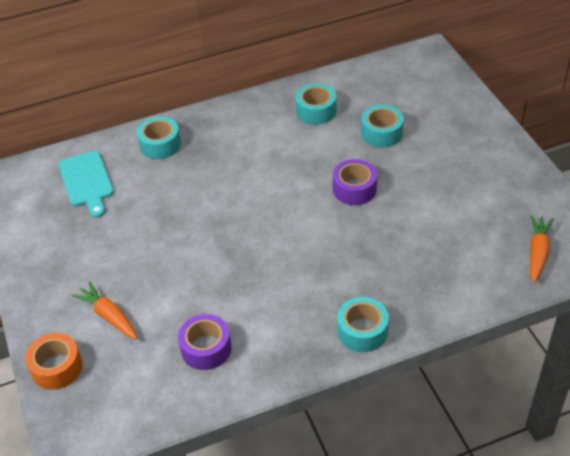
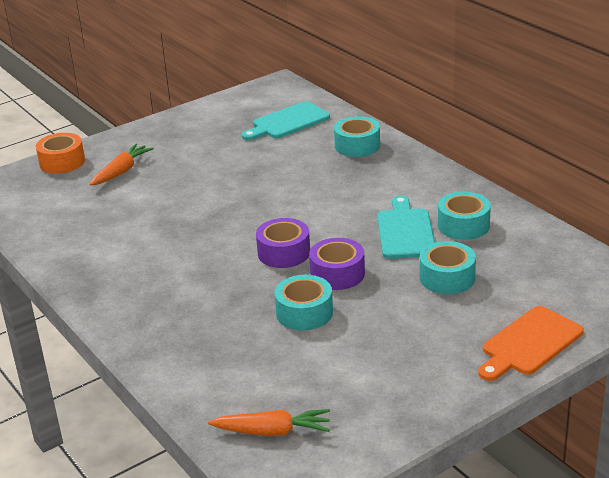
camera: 75 degrees right, 15 degrees down
(206, 348) = (89, 227): purple tape -> purple tape (284, 253)
(310, 142) = (405, 231): none -> turquoise cutting board
(362, 331) = (122, 312): turquoise tape -> turquoise tape (304, 313)
(470, 112) = (529, 343): none -> orange cutting board

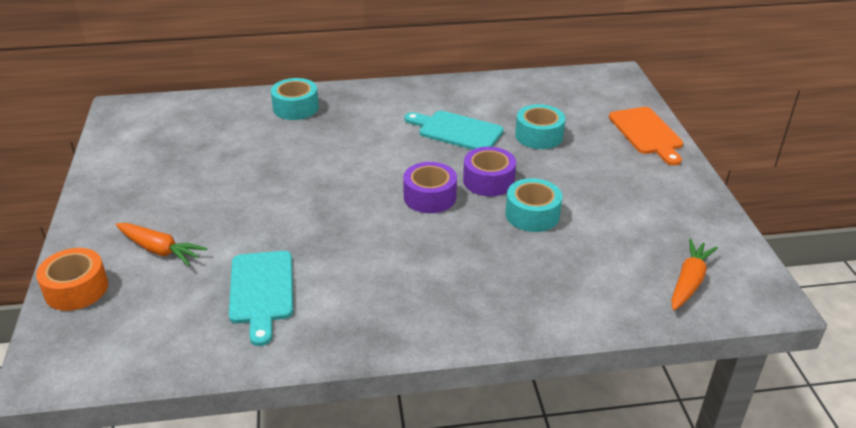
camera: 65 degrees left, 5 degrees up
(122, 171) = (160, 250): orange carrot -> orange carrot turned 150 degrees clockwise
(288, 122) = (204, 126): turquoise cutting board -> turquoise cutting board (261, 291)
(463, 225) = (474, 105): turquoise tape -> none

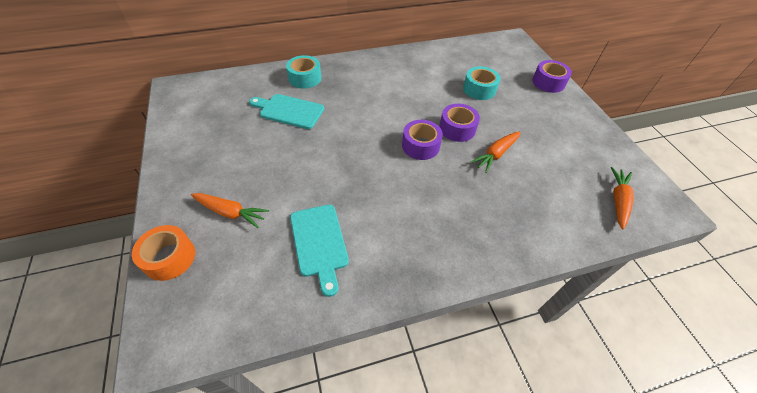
camera: 10 degrees left, 15 degrees up
(457, 131) = (423, 89): turquoise cutting board -> turquoise cutting board (289, 111)
(532, 214) = (495, 154): turquoise tape -> orange carrot
(647, 133) = (548, 82): orange cutting board -> purple tape

